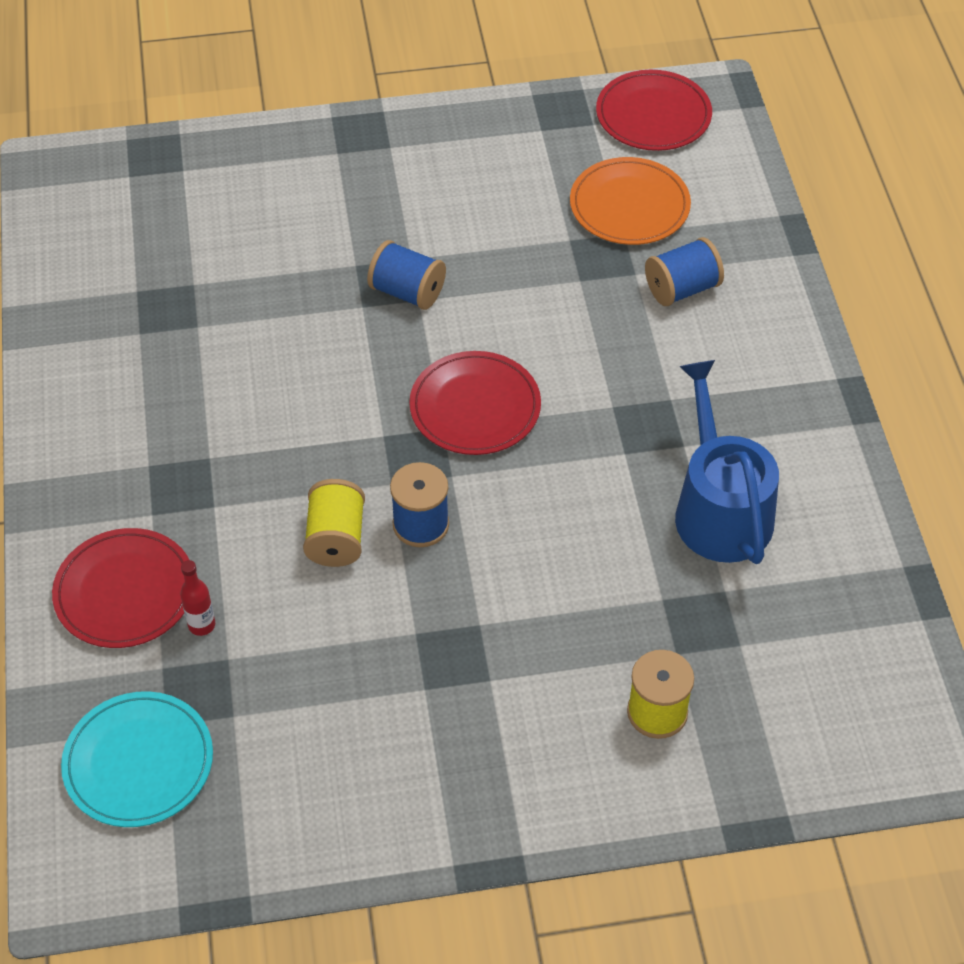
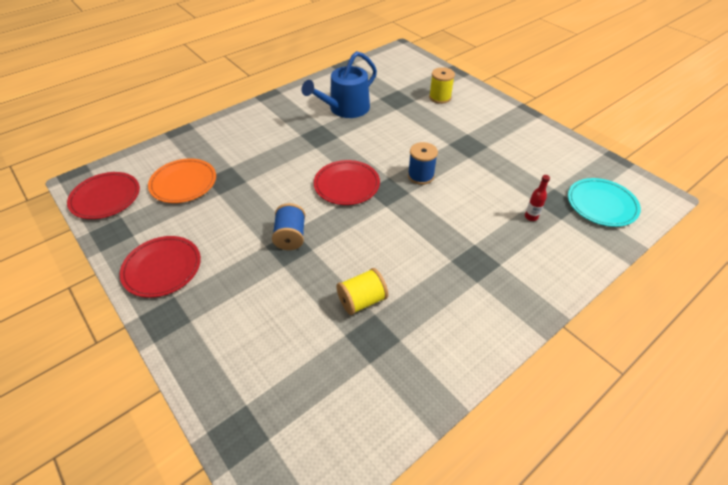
camera: 120 degrees left, 5 degrees down
(125, 592) = (545, 251): red plate -> red plate (162, 268)
(336, 539) = (451, 196): yellow spool -> yellow spool (362, 300)
(682, 289) = (233, 150): blue spool -> none

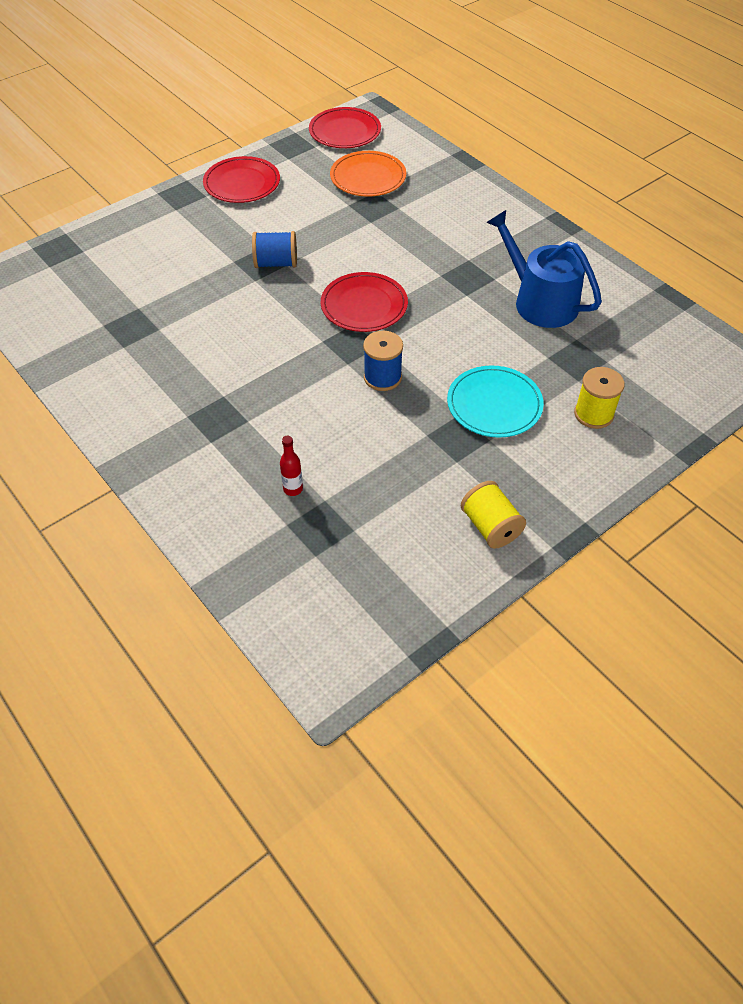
camera: 90 degrees right, 5 degrees up
(362, 300) = (178, 320): yellow spool -> yellow spool (490, 527)
(601, 204) = (315, 585): turquoise plate -> turquoise plate (494, 404)

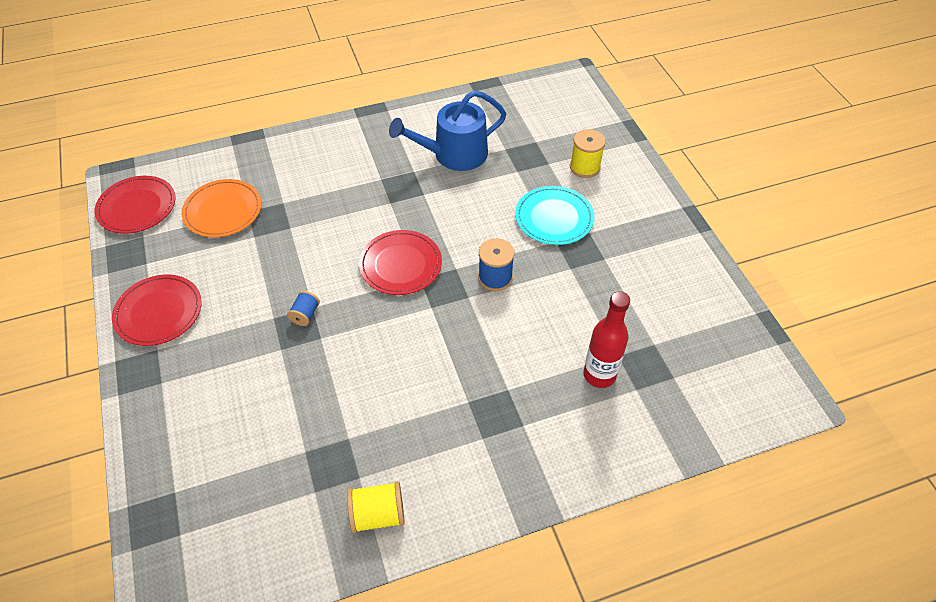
camera: 70 degrees left, 0 degrees up
(276, 263) = (305, 314): blue spool -> blue spool, size x0.64
(293, 489) = (599, 375): red bottle -> red bottle, size x1.88
(490, 527) = (673, 259): yellow spool -> yellow spool (378, 514)

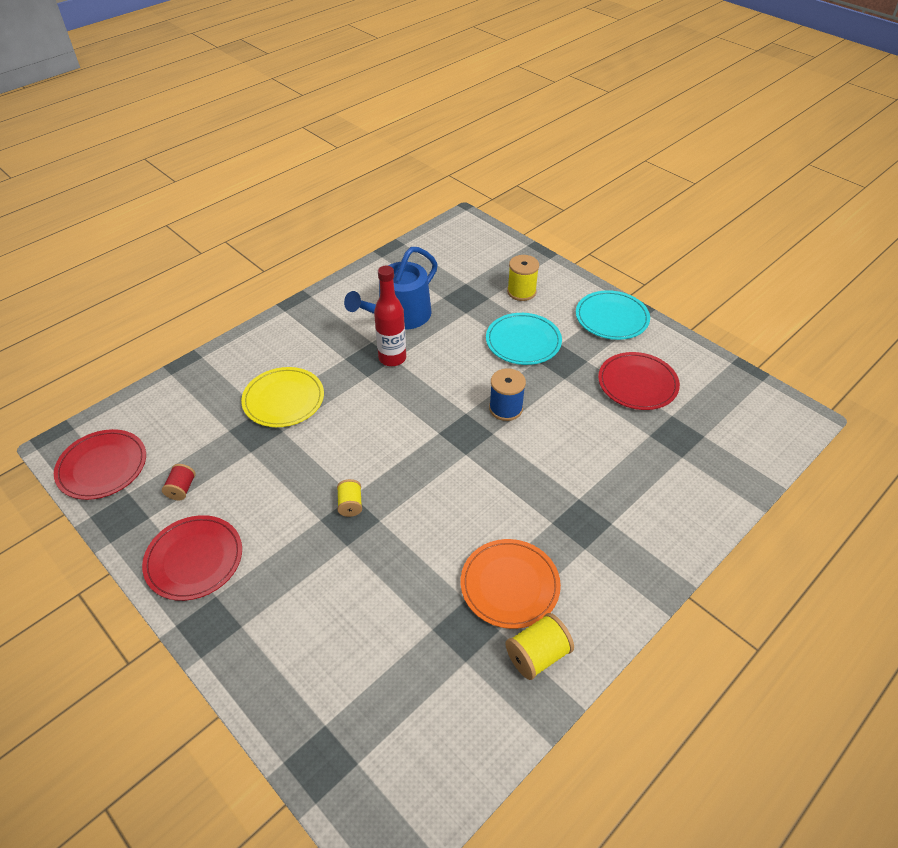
camera: 25 degrees left, 5 degrees down
(183, 248) = (182, 489): none -> red spool
(223, 211) = (201, 439): orange plate -> orange plate (509, 585)
(305, 314) = (350, 504): blue spool -> yellow spool
(307, 199) = (283, 399): none -> yellow plate
(400, 265) = (413, 427): red plate -> red plate (637, 383)
(599, 375) = (645, 457): red bottle -> red bottle (392, 358)
(659, 223) = (611, 318): none -> turquoise plate

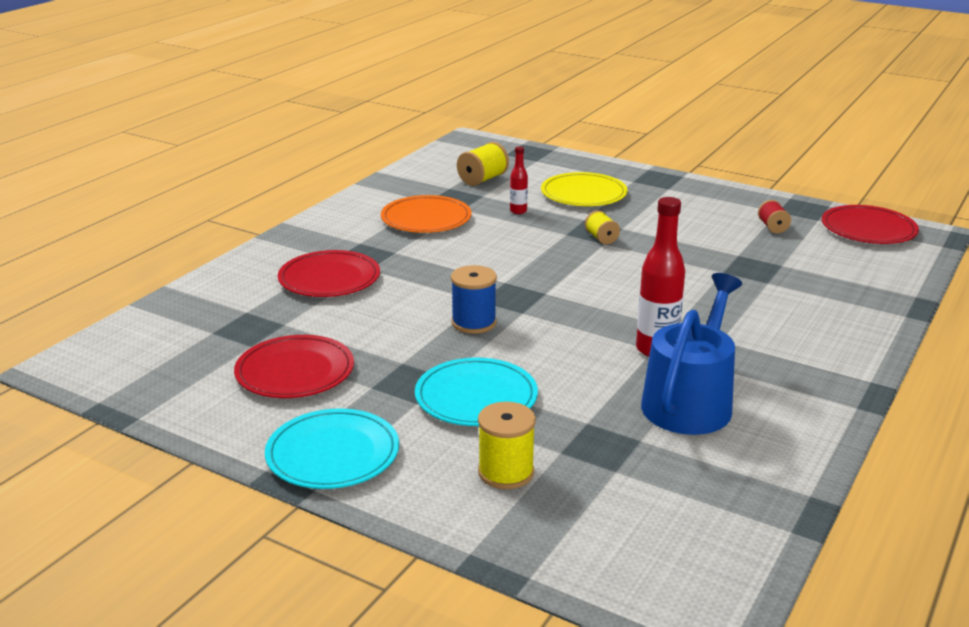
camera: 165 degrees right, 20 degrees down
(194, 559) = (708, 199): red plate -> red plate (329, 278)
(283, 399) = (752, 294): yellow plate -> yellow plate (583, 194)
(406, 579) = (518, 211): none -> red bottle
(537, 655) = (393, 195): yellow spool -> yellow spool (482, 179)

